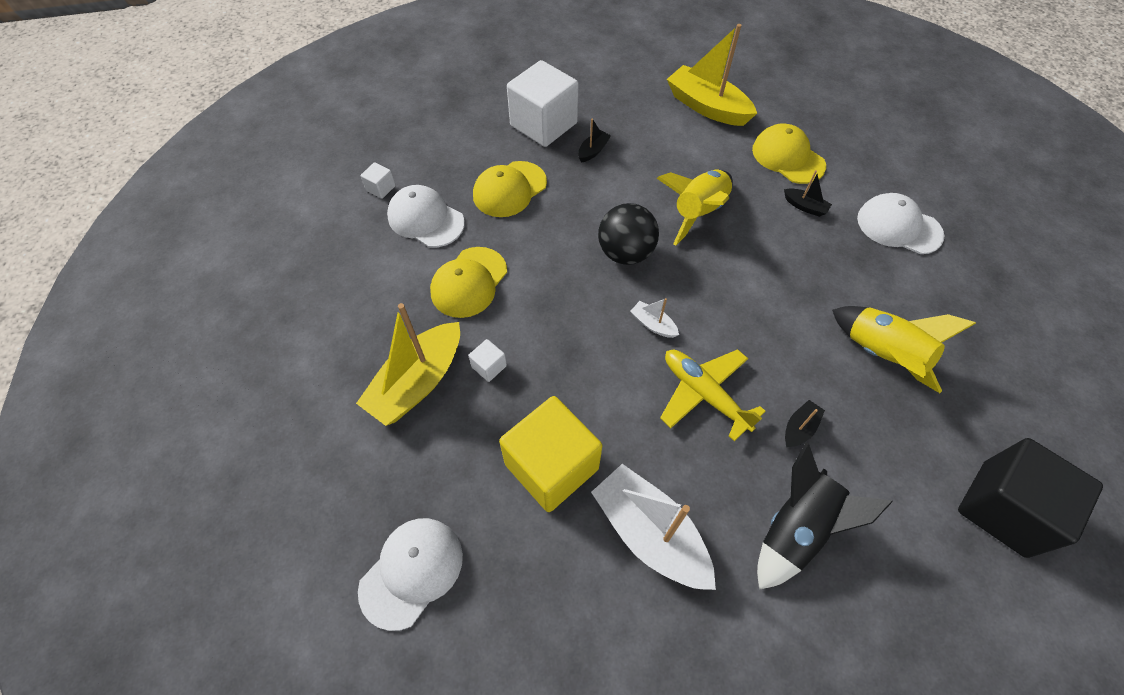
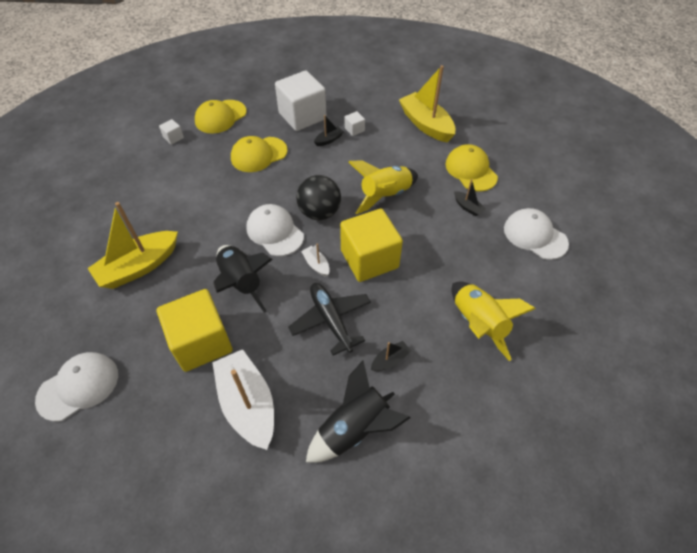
camera: 15 degrees right, 5 degrees down
(426, 219) = (193, 163): white cap -> white cap (275, 232)
(469, 282) = (203, 210): yellow cap -> yellow cap (220, 117)
(489, 366) = (190, 267): white cube -> white cube (354, 129)
(567, 371) = (241, 282): none -> black rocket
(704, 394) = (331, 320): yellow plane -> black plane
(716, 301) = (369, 259): none -> yellow cube
(1003, 508) = (523, 457): black cube -> none

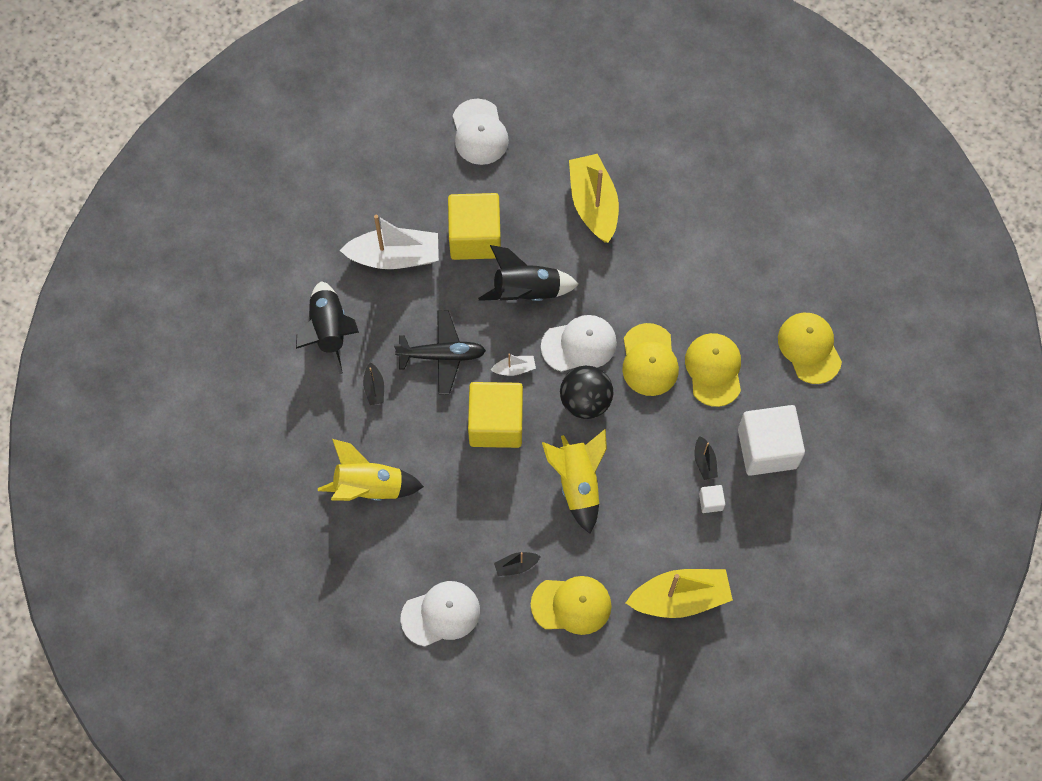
camera: 115 degrees right, 15 degrees up
(173, 138) = (790, 283): white cube -> none
(268, 188) = (649, 360): none -> yellow cap

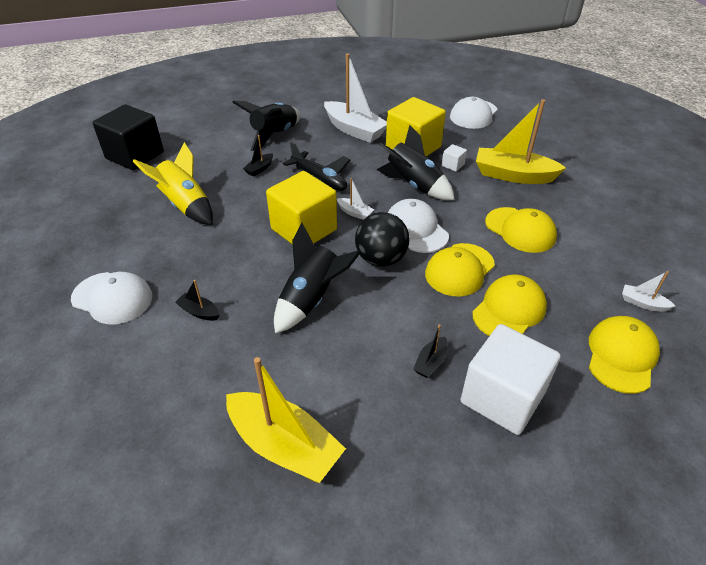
camera: 45 degrees right, 25 degrees down
(238, 475) = (135, 155): none -> black cube
(571, 605) = (196, 370): yellow cap -> yellow cap (520, 230)
(578, 483) = (311, 299): yellow rocket -> black rocket
(579, 344) = (416, 229): white cap -> white cap turned 150 degrees counterclockwise
(593, 204) = (513, 175): yellow boat -> yellow boat turned 105 degrees counterclockwise
(710, 502) = (402, 395): white cube -> white cube (453, 165)
(791, 283) = (642, 303): none -> white boat

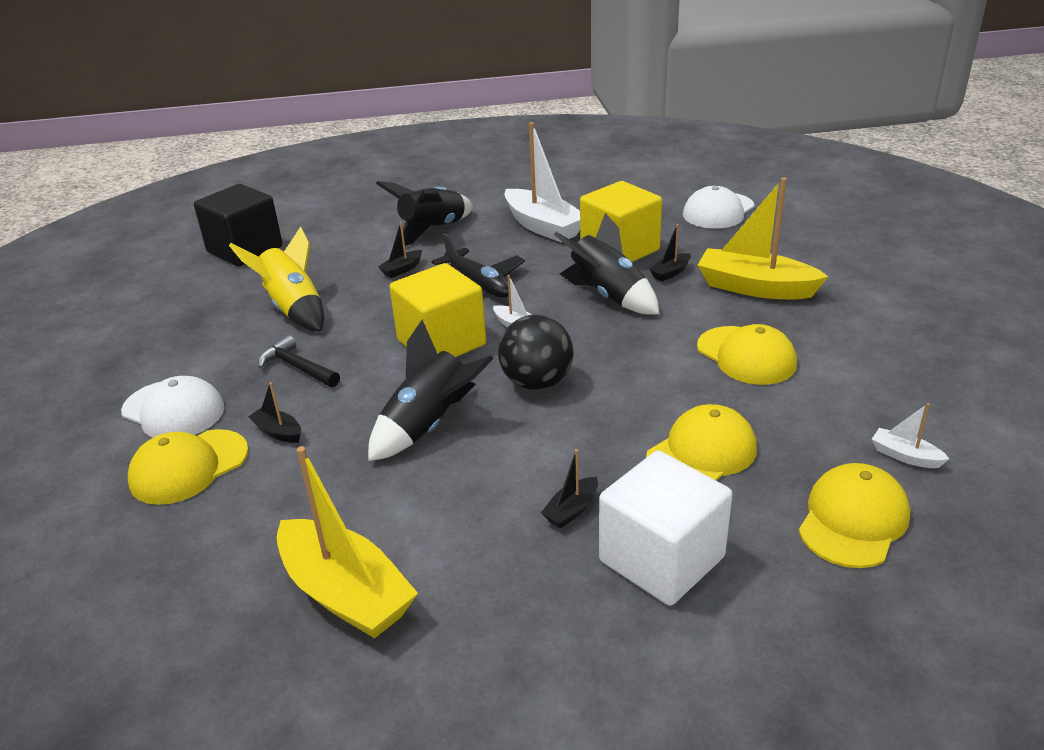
camera: 10 degrees right, 10 degrees down
(200, 256) = (297, 367): none -> black hammer
(416, 229) = (595, 349): white cap -> none
(453, 165) = (670, 272): white cube -> black boat
(459, 270) = (644, 400): yellow cap -> yellow cap (189, 467)

